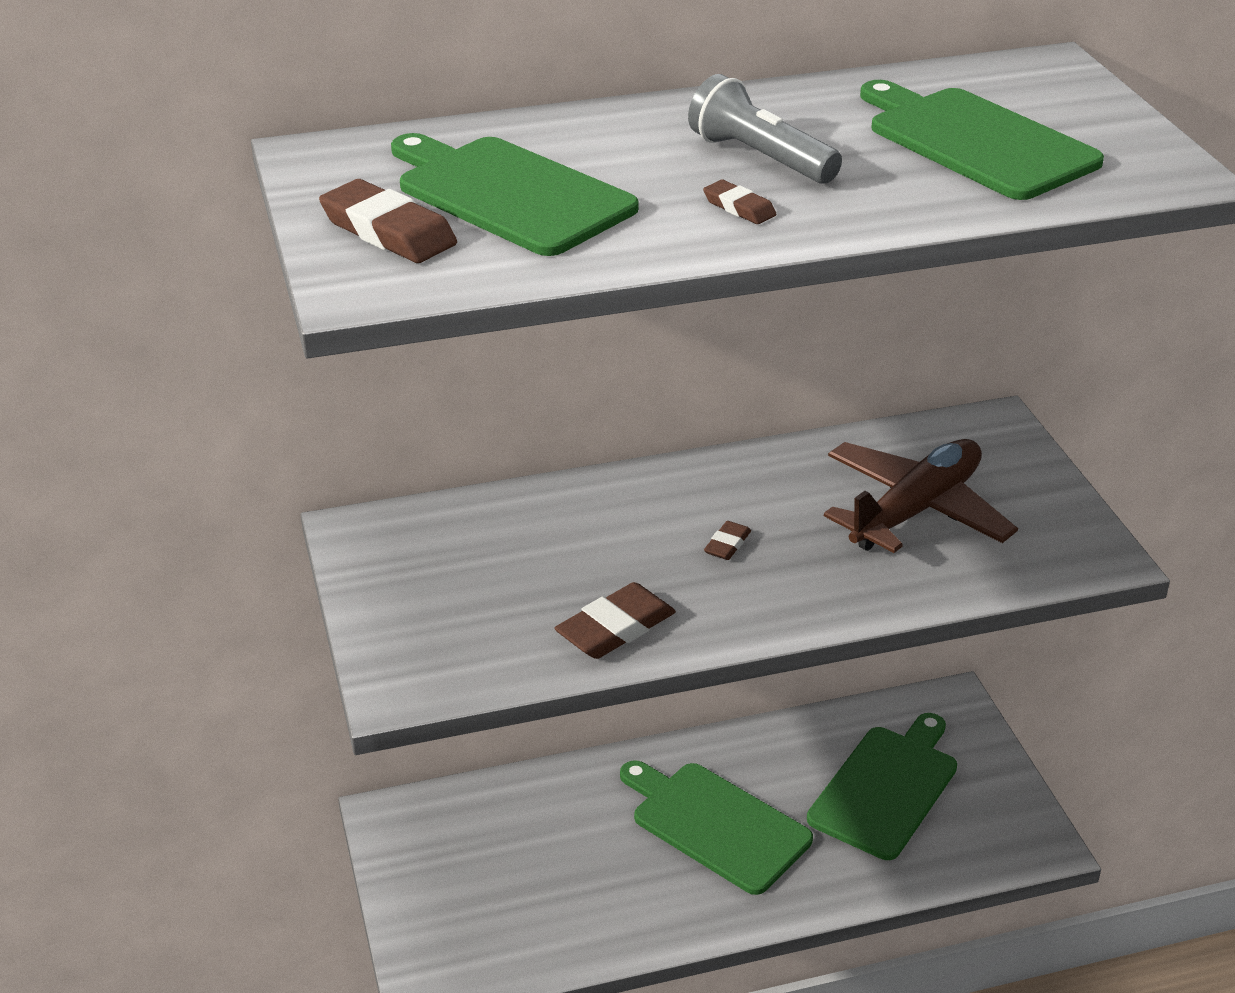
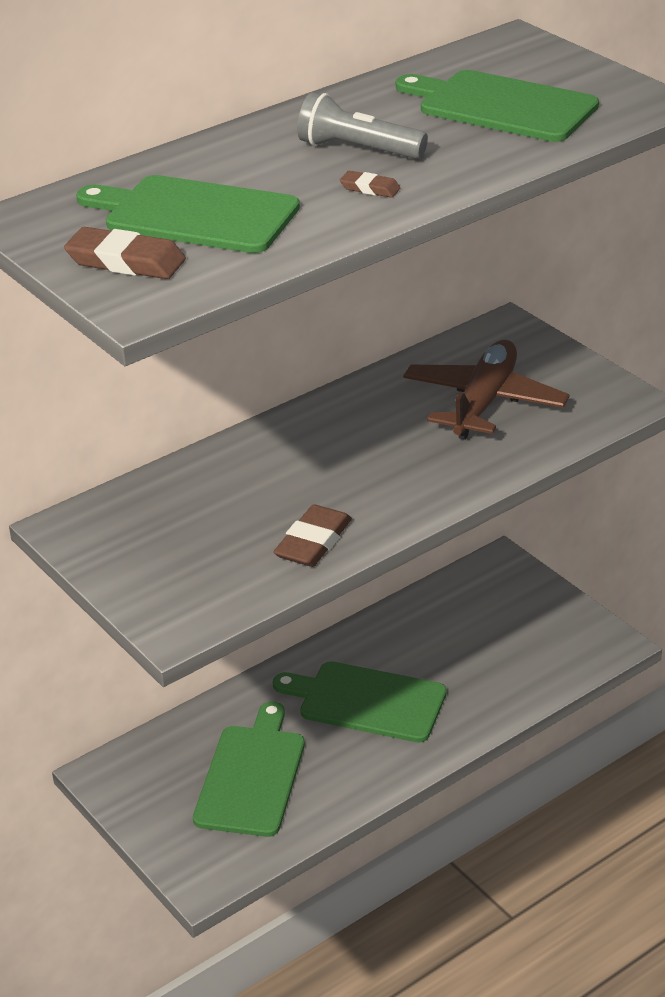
camera: 20 degrees left, 0 degrees up
(727, 544) = (360, 461): brown eraser -> none
(886, 788) = (482, 637): green cutting board -> green cutting board (252, 776)

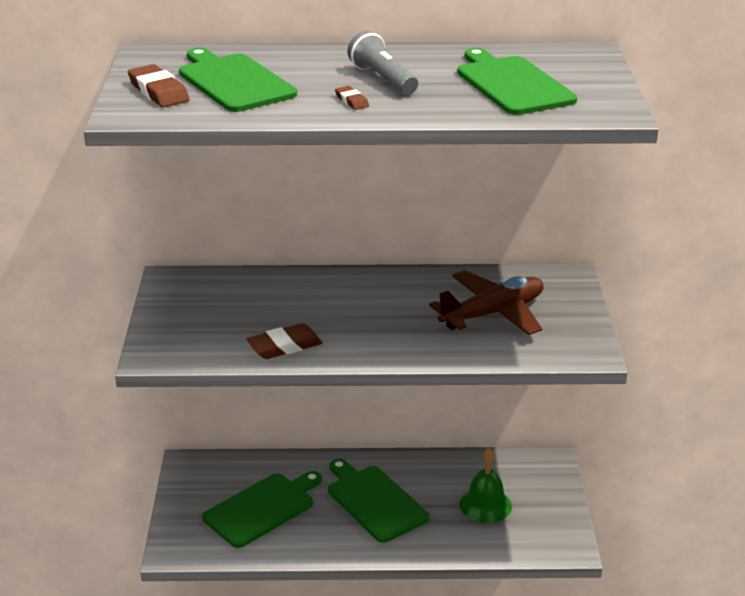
camera: 35 degrees right, 5 degrees down
(485, 644) = (485, 505): none -> green bell

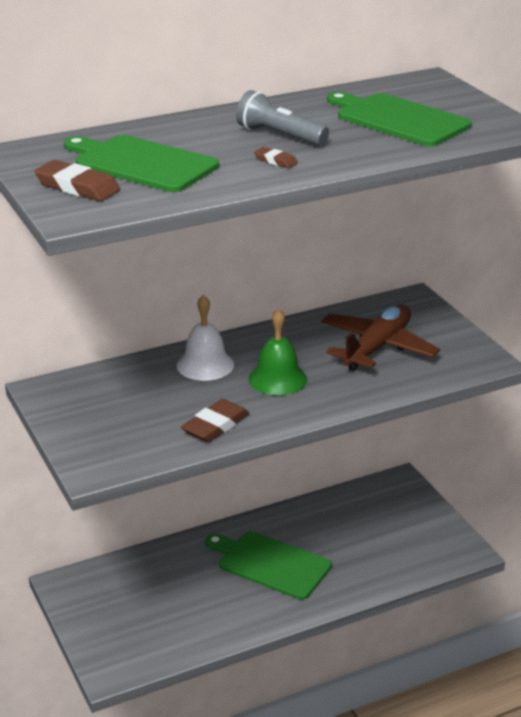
camera: 25 degrees left, 0 degrees up
(262, 508) = (169, 603): green cutting board -> none
(322, 290) = (205, 365): none -> white bell
(485, 505) = (371, 537): green bell -> green bell (277, 379)

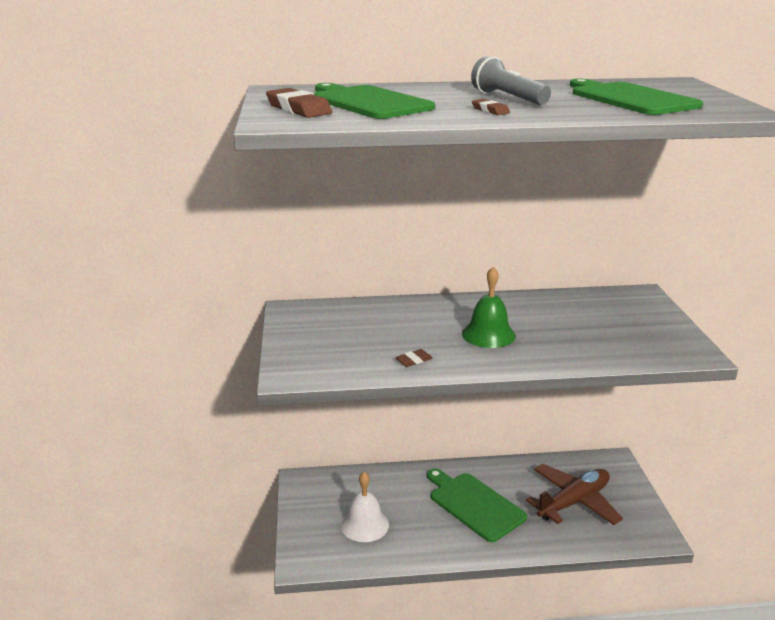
camera: 20 degrees right, 5 degrees down
(205, 365) = (431, 313): white bell -> white bell (365, 525)
(215, 425) = (413, 360): brown eraser -> brown eraser, size x0.54
(377, 347) = (592, 325): brown plane -> brown plane (573, 502)

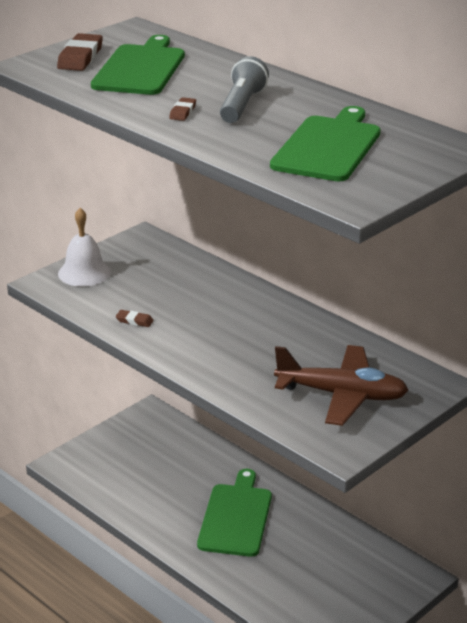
camera: 50 degrees right, 5 degrees up
(365, 525) = (138, 471): white bell -> white bell (84, 272)
(488, 334) = (226, 335): green bell -> none
(573, 502) = (314, 574): brown plane -> brown plane (341, 395)

